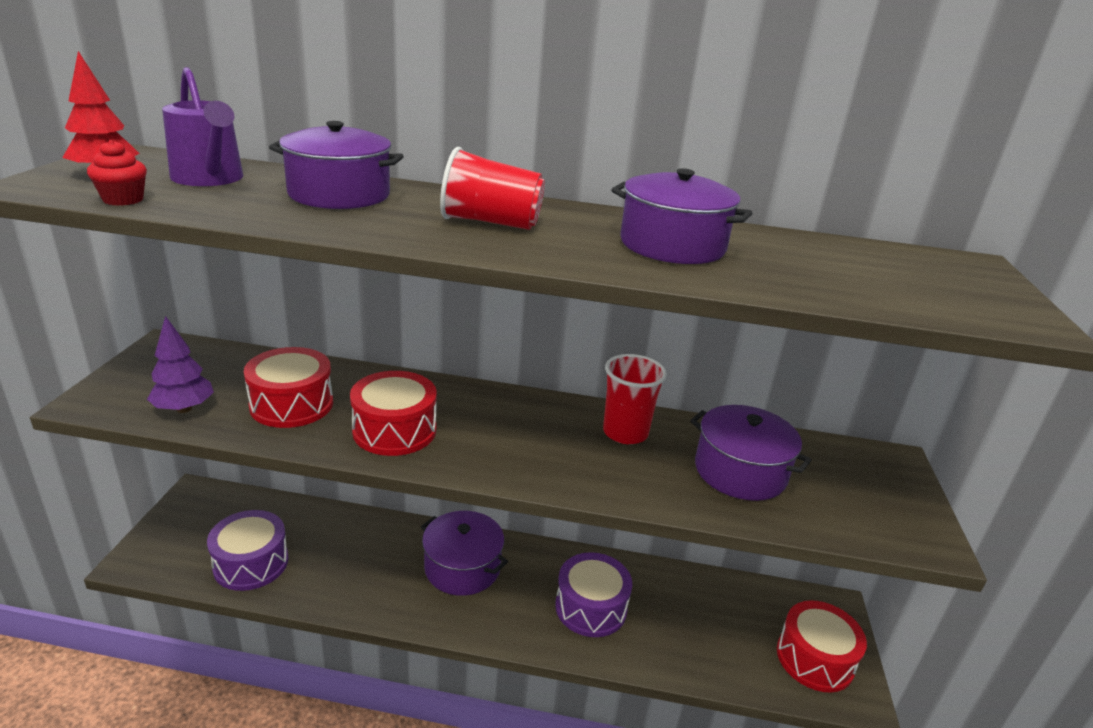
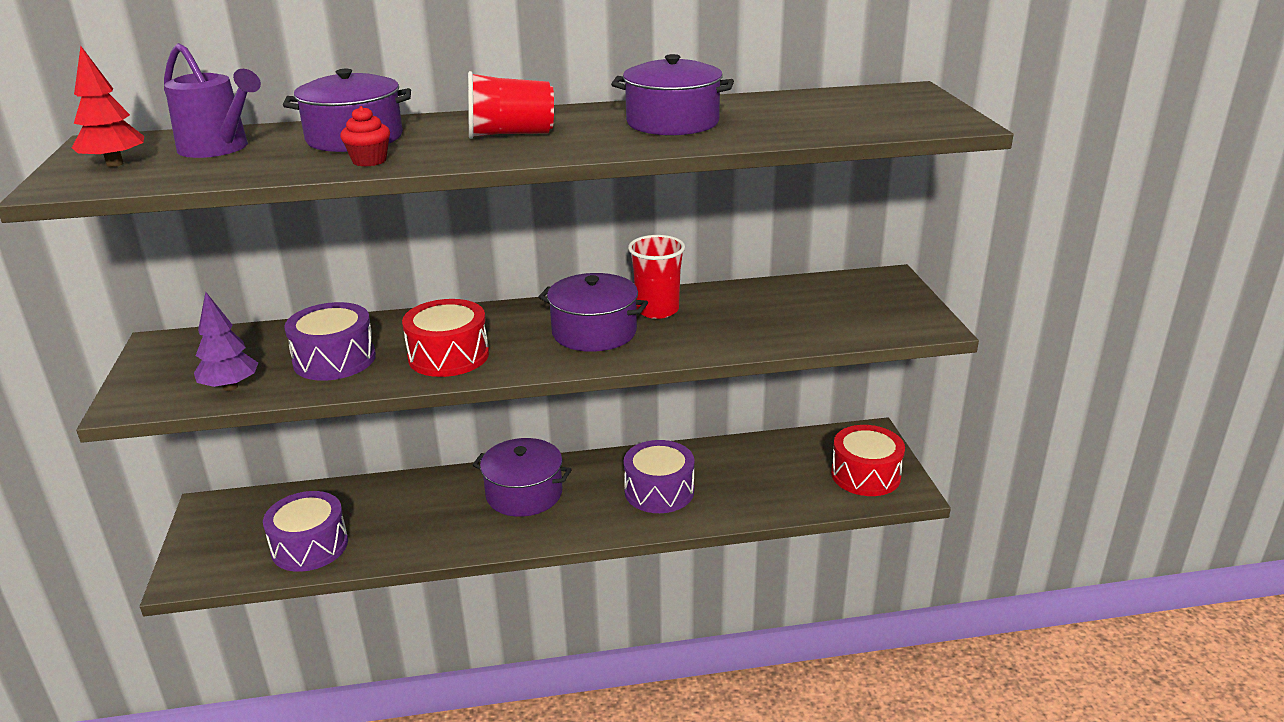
camera: 15 degrees left, 0 degrees up
(123, 199) = (164, 179): red cupcake -> red cupcake (369, 161)
(291, 404) = (334, 359): red drum -> purple drum
(740, 471) = (767, 315): purple pot -> purple pot (594, 332)

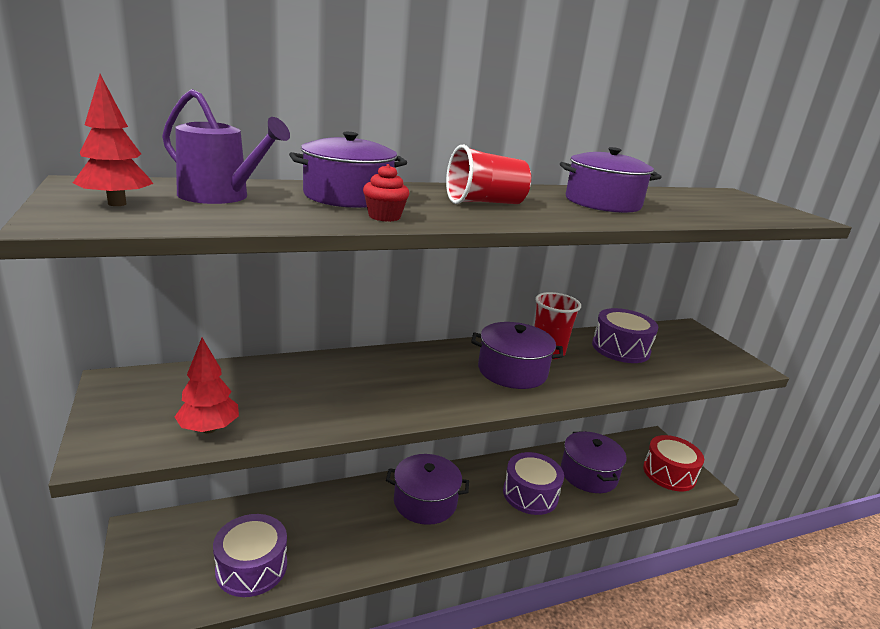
camera: 15 degrees left, 5 degrees down
(230, 387) = (209, 429): purple tree -> red tree
(334, 359) = (301, 398): purple drum -> purple drum (620, 348)
(448, 356) = (404, 394): red drum -> none
(750, 472) = (588, 474): none -> purple pot

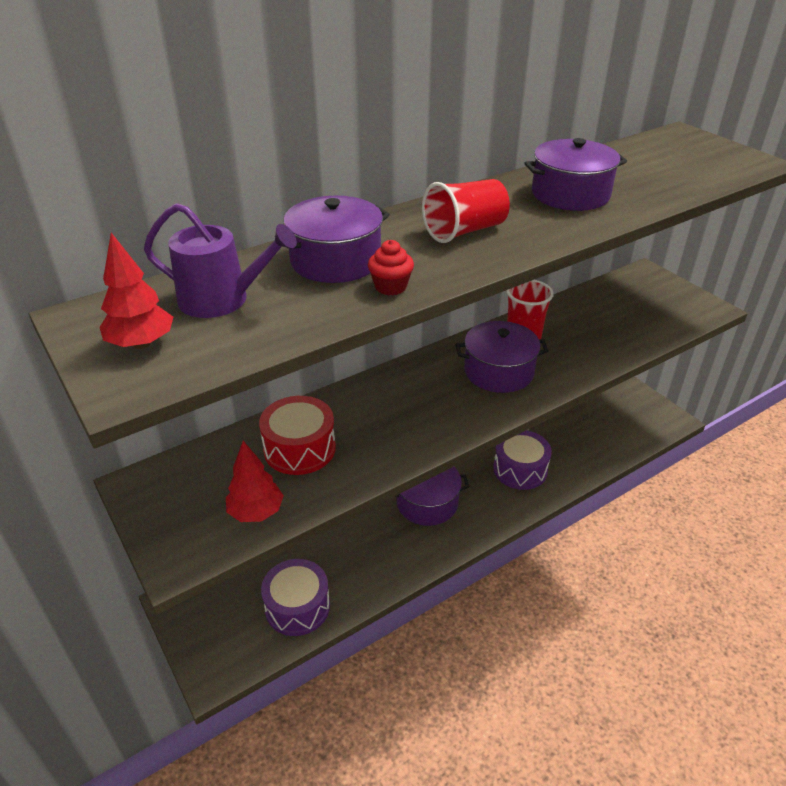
camera: 10 degrees left, 15 degrees up
(588, 474) = (567, 435): purple pot -> none
(620, 348) = (589, 316): purple drum -> none
(669, 473) = (639, 415): red drum -> red drum (299, 448)

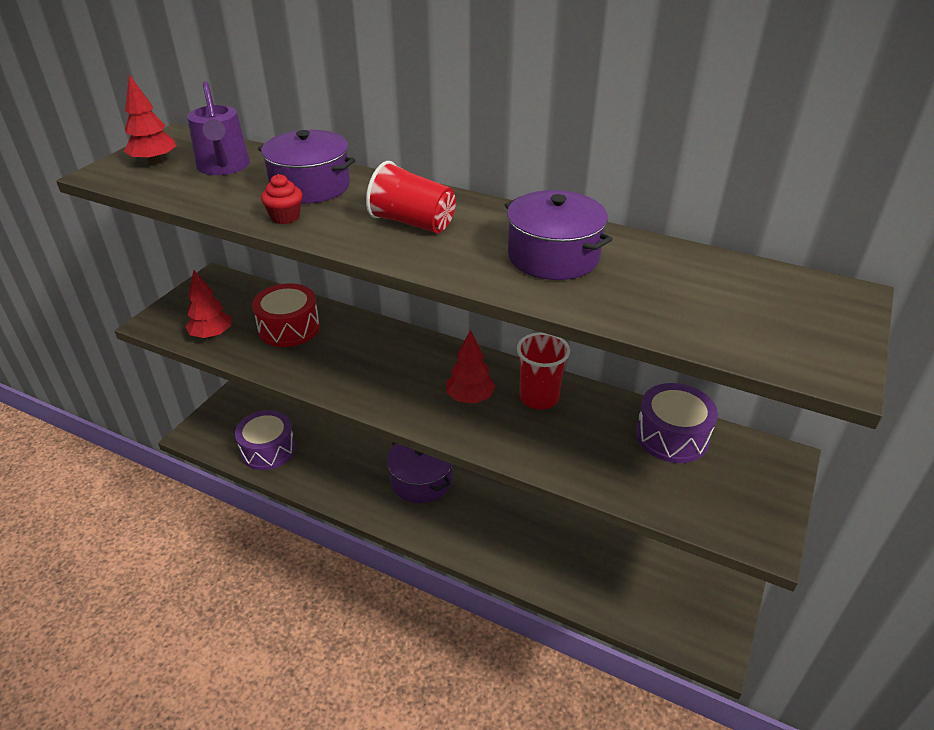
camera: 60 degrees right, 0 degrees up
(498, 371) = (470, 398): purple pot -> red tree
(520, 469) = (513, 531): purple drum -> purple drum (672, 436)

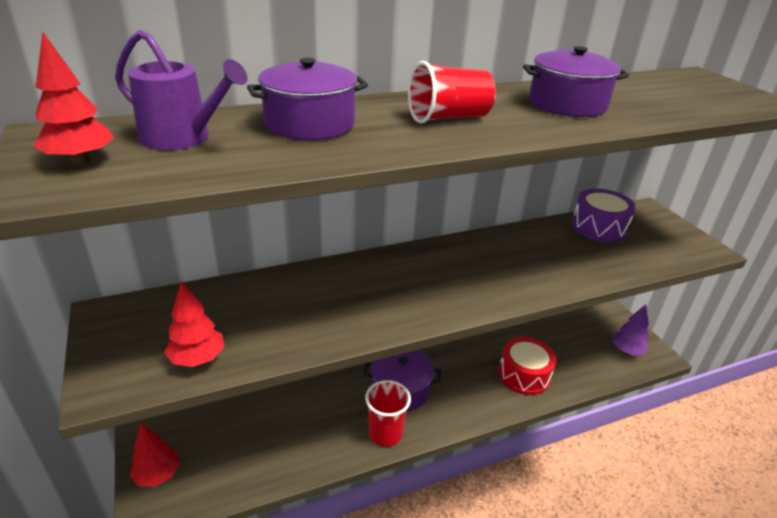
camera: 50 degrees left, 5 degrees down
(268, 450) = (249, 463): purple drum -> none
(285, 217) = (349, 150): red cupcake -> none
(289, 328) = (264, 308): red drum -> red drum (524, 375)
(470, 398) = (479, 272): red tree -> red tree (157, 475)
(539, 398) = (512, 248): red cup -> red cup (385, 433)
(684, 617) = (626, 351): none -> purple tree

